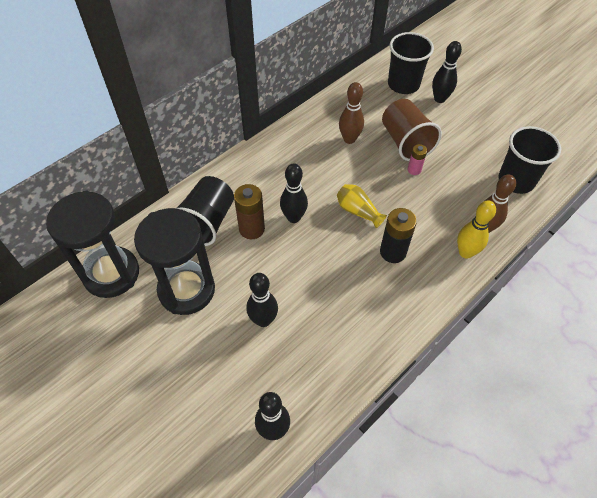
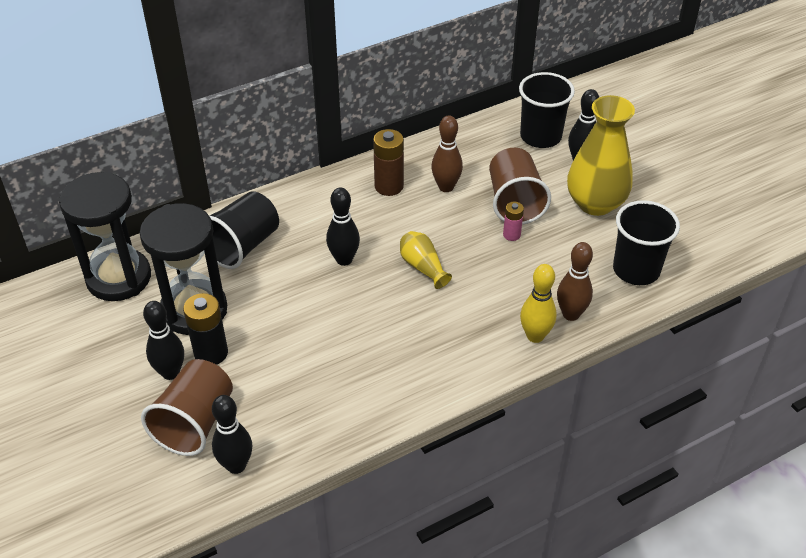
camera: 15 degrees right, 10 degrees down
(224, 397) = (195, 423): none -> brown cup
(251, 229) = (291, 262): brown battery -> brown battery (389, 186)
(263, 320) = (267, 357): black bowling pin -> black bowling pin (170, 372)
(393, 252) = (446, 318): black battery -> black battery (211, 353)
(464, 131) = (595, 203): none -> yellow vase

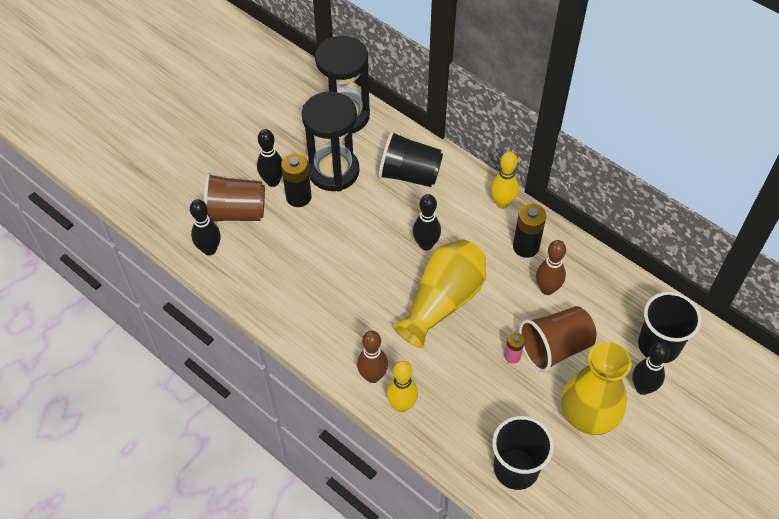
camera: 70 degrees right, 10 degrees up
(325, 186) = (502, 203): none -> yellow bowling pin
(389, 186) = (526, 247): brown battery -> black battery
(423, 267) = (442, 301): yellow vase -> yellow vase, size x2.01
(571, 314) = (438, 426): brown bowling pin -> brown bowling pin (372, 376)

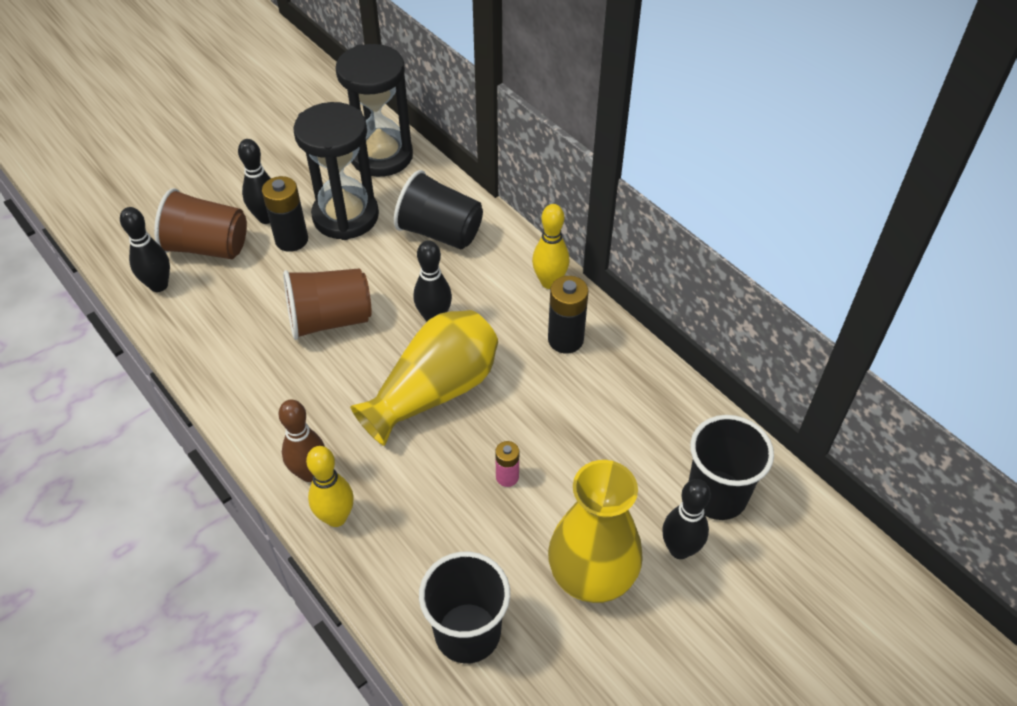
camera: 10 degrees right, 5 degrees down
(547, 289) = (579, 397): brown bowling pin -> none
(555, 347) = (569, 475): brown cup -> brown cup (330, 320)

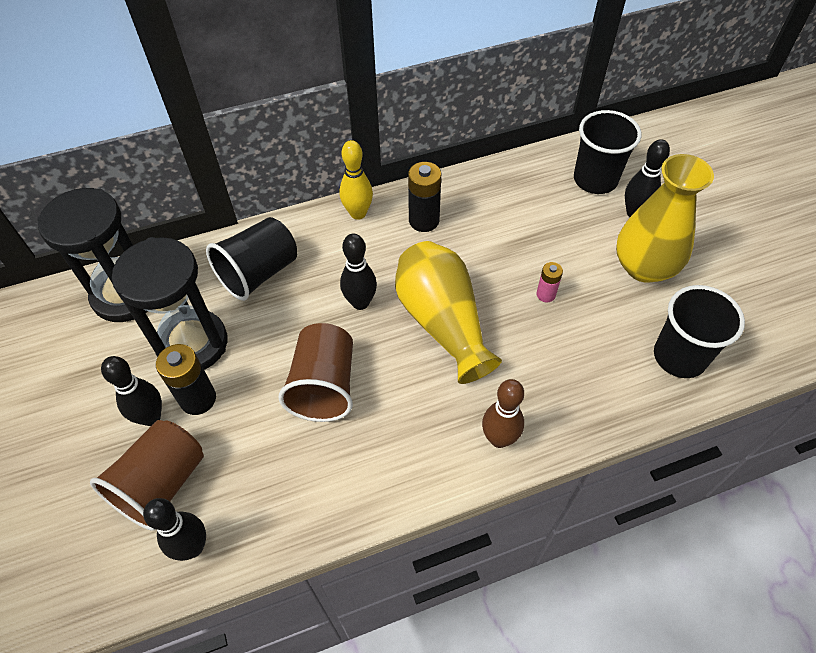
camera: 70 degrees left, 5 degrees up
(336, 517) = (552, 426): yellow bowling pin -> none

